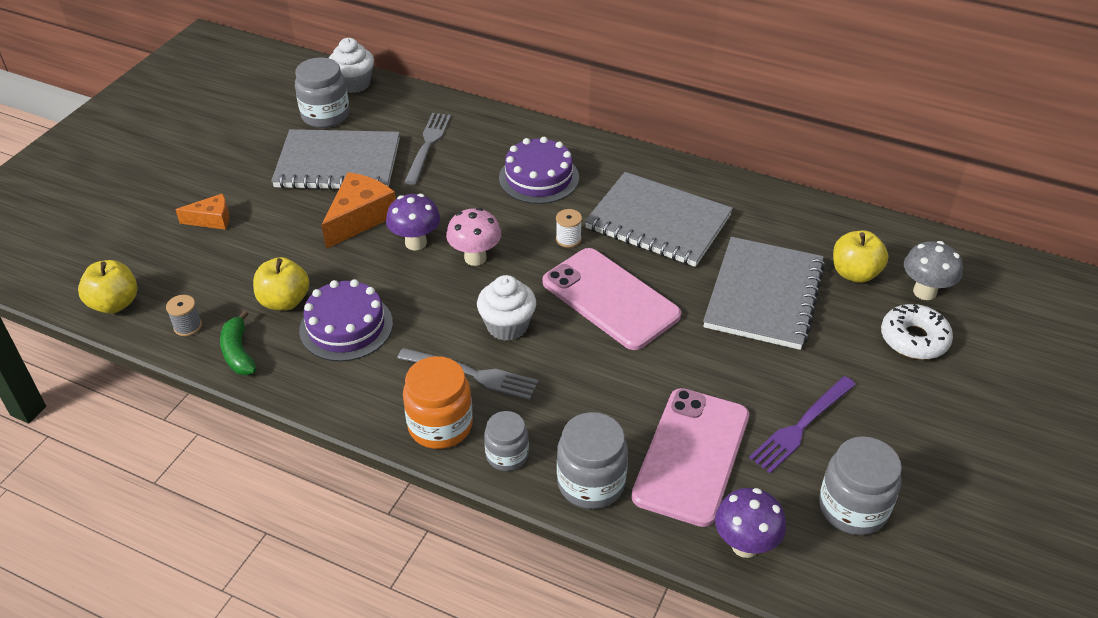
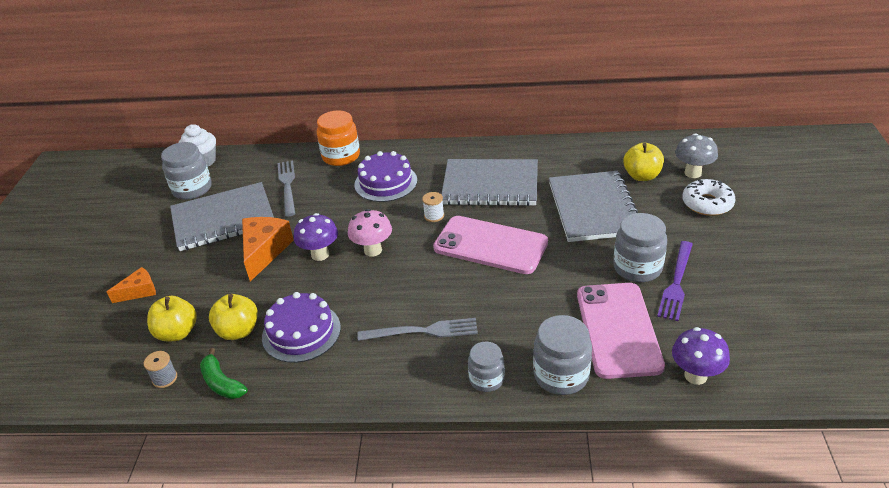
camera: 20 degrees left, 5 degrees down
(115, 303) = (87, 383): yellow apple -> yellow apple (177, 333)
(440, 425) = (422, 377): orange jar -> orange jar (341, 156)
(507, 326) = (427, 289): white cupcake -> none
(853, 508) = (746, 323): grey jar -> grey jar (637, 268)

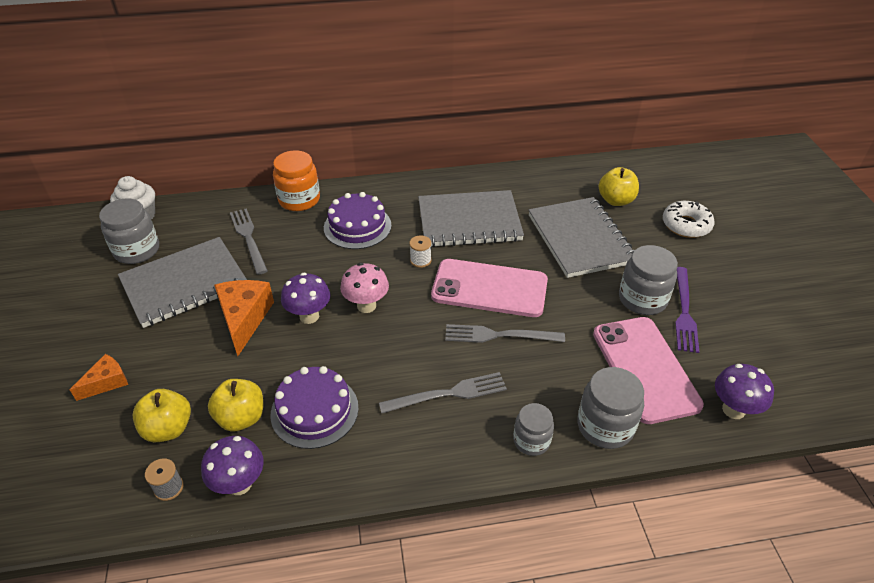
camera: 15 degrees left, 5 degrees up
(222, 383) = (239, 484): green banana -> purple mushroom
(486, 286) = (499, 335): none -> grey fork
(693, 173) = (662, 194): grey mushroom -> none

